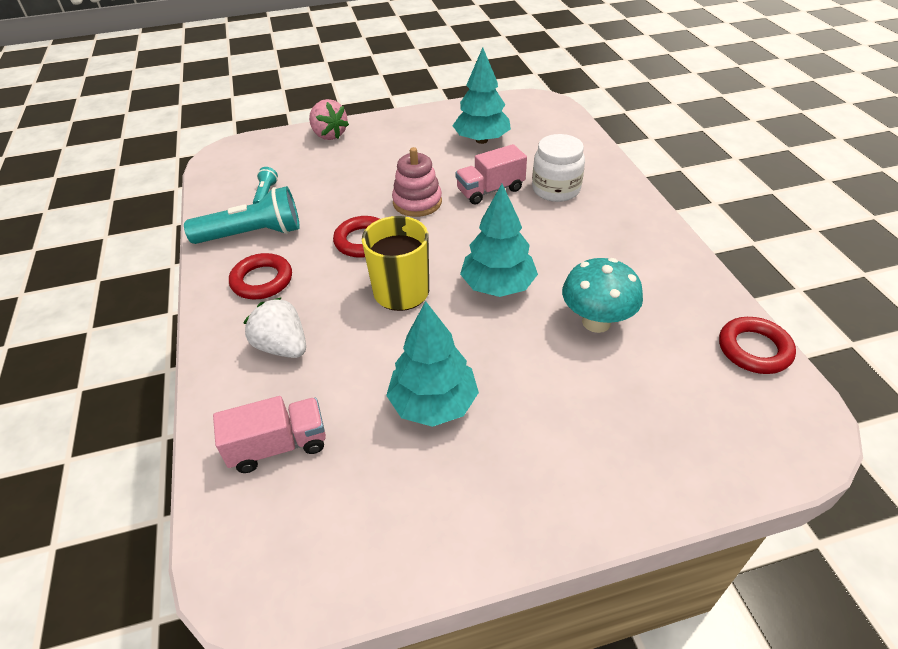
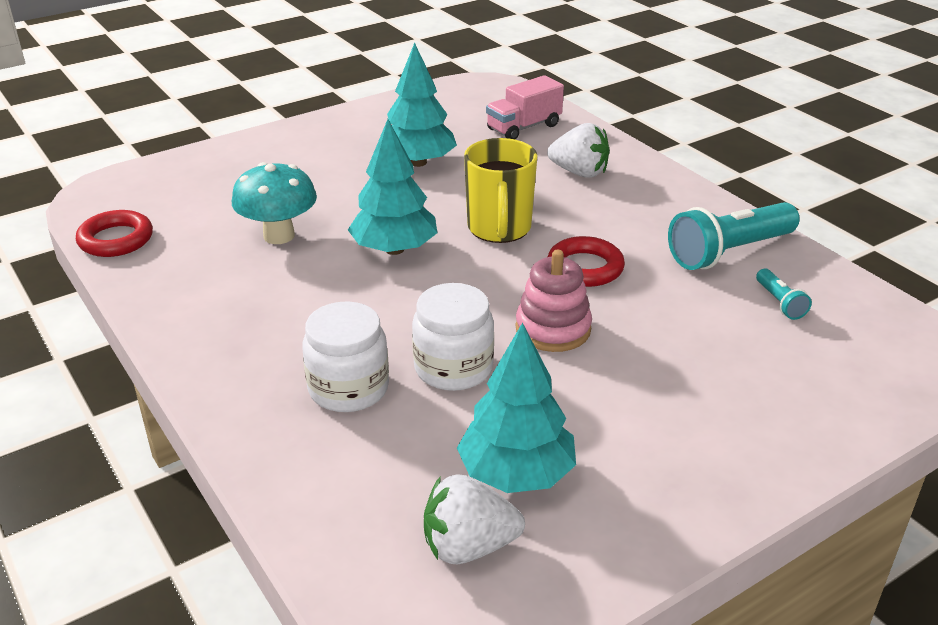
camera: 160 degrees right, 10 degrees down
(262, 280) = (659, 213): red ring -> none
(329, 135) = (813, 430): pink strawberry -> none
(490, 190) = (453, 368): pink truck -> white jar
(515, 121) = (468, 546): none -> white strawberry

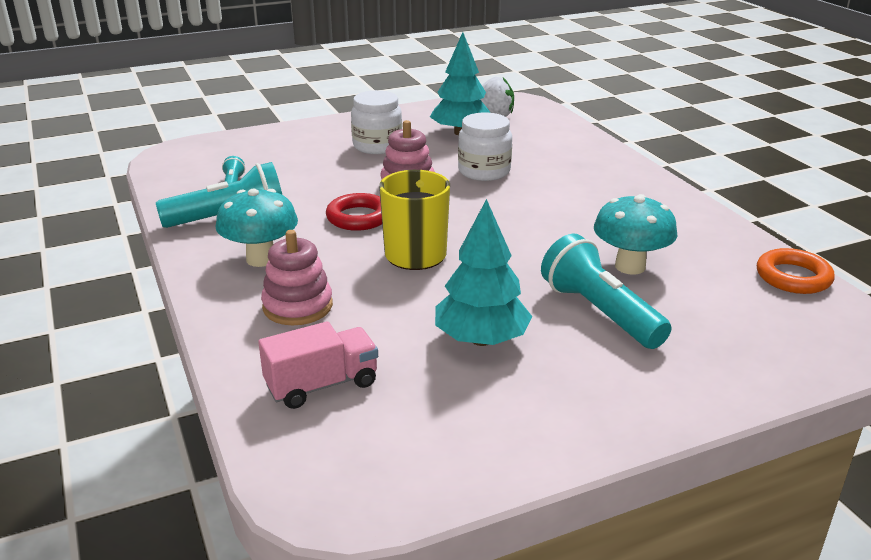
camera: 170 degrees left, 5 degrees down
(116, 239) = (793, 277): red ring -> orange ring
(319, 190) = (599, 312): none -> turquoise flashlight
(348, 388) = (553, 168): white jar -> white jar (377, 146)
(394, 249) = (518, 245): turquoise tree -> none
(579, 172) = (297, 306): white strawberry -> pink stacking toy
(648, 209) = (261, 259): none -> turquoise mushroom

